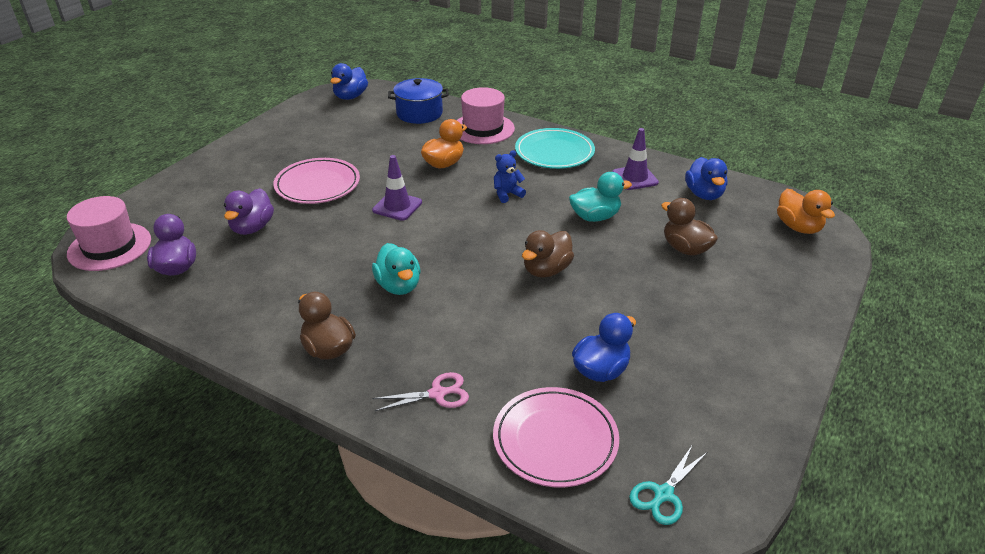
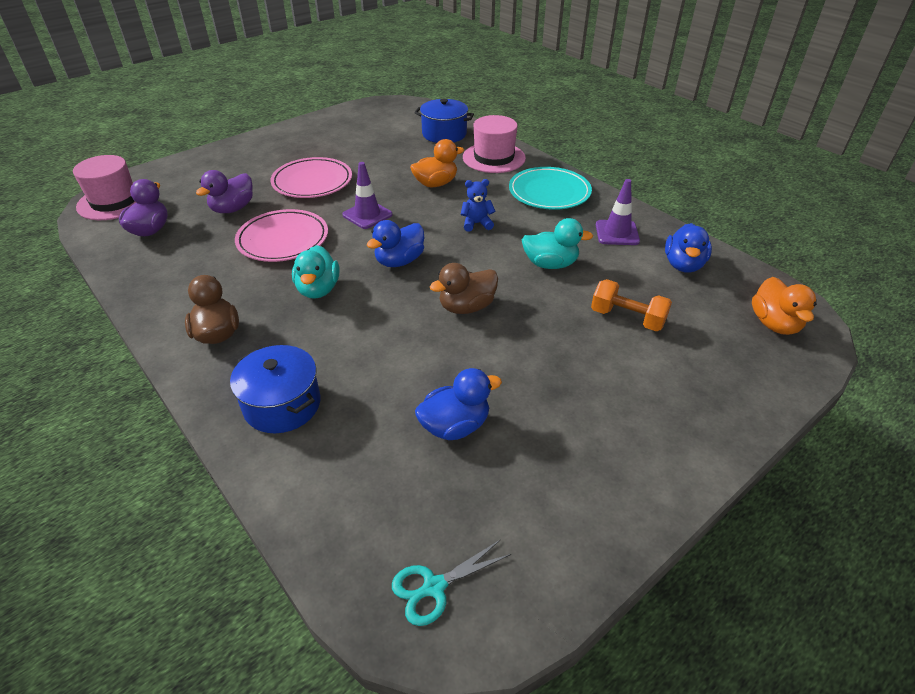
camera: 20 degrees right, 5 degrees up
(350, 96) = (393, 109): blue duck -> blue duck (399, 261)
(438, 394) = (282, 404): pink scissors -> blue pot
(555, 440) = (361, 487): pink plate -> pink plate (283, 239)
(685, 249) = (627, 318): brown duck -> orange dumbbell

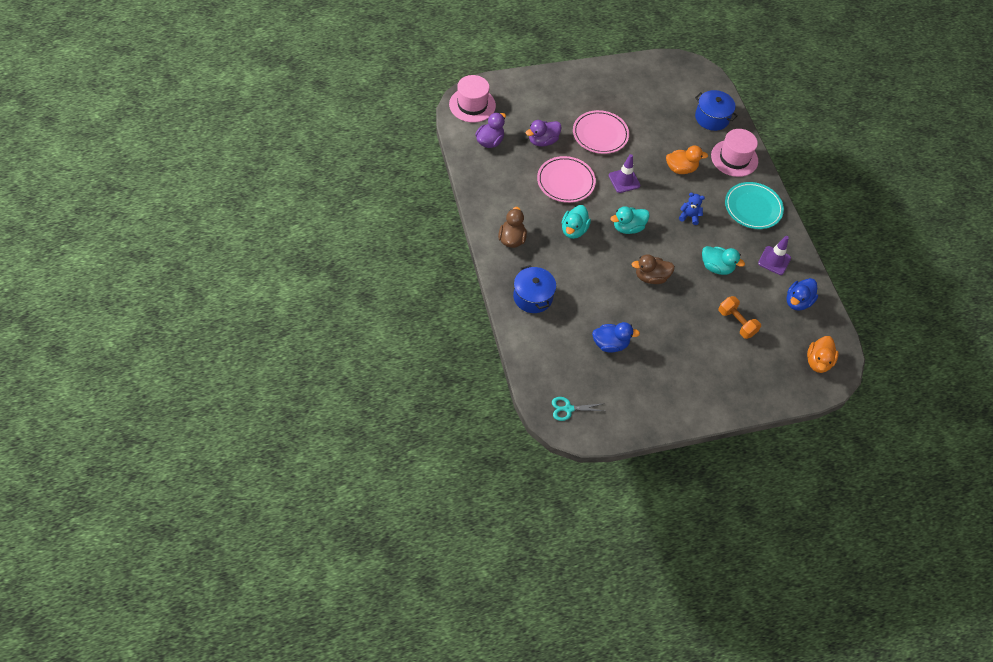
camera: 20 degrees right, 15 degrees up
(399, 261) = (628, 228): blue duck -> turquoise duck

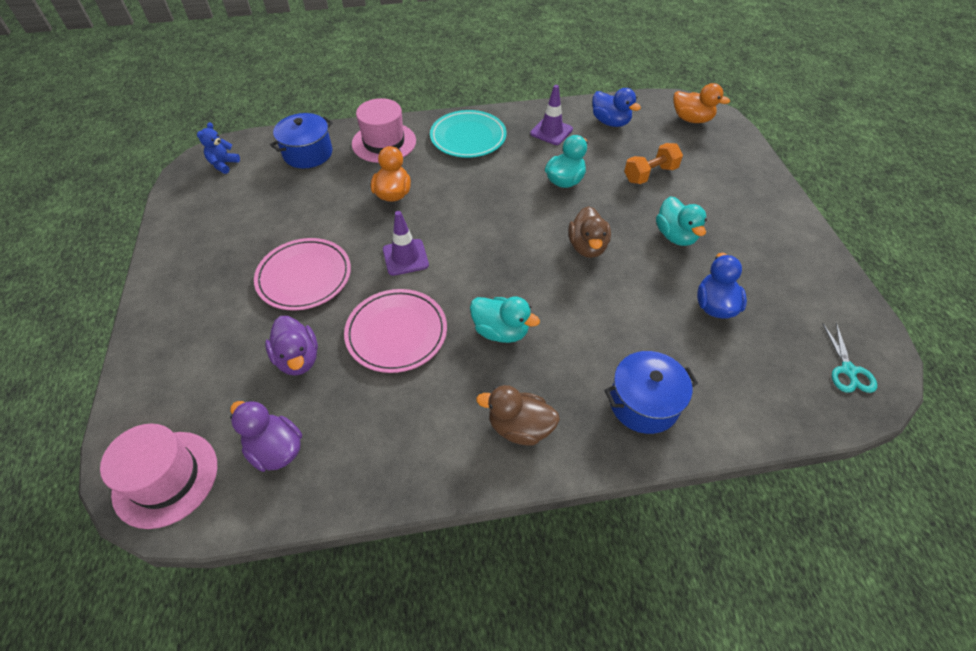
camera: 80 degrees left, 5 degrees down
(628, 228) = (497, 262): turquoise duck -> turquoise duck (675, 236)
(689, 216) = (479, 195): blue teddy bear -> blue teddy bear (224, 164)

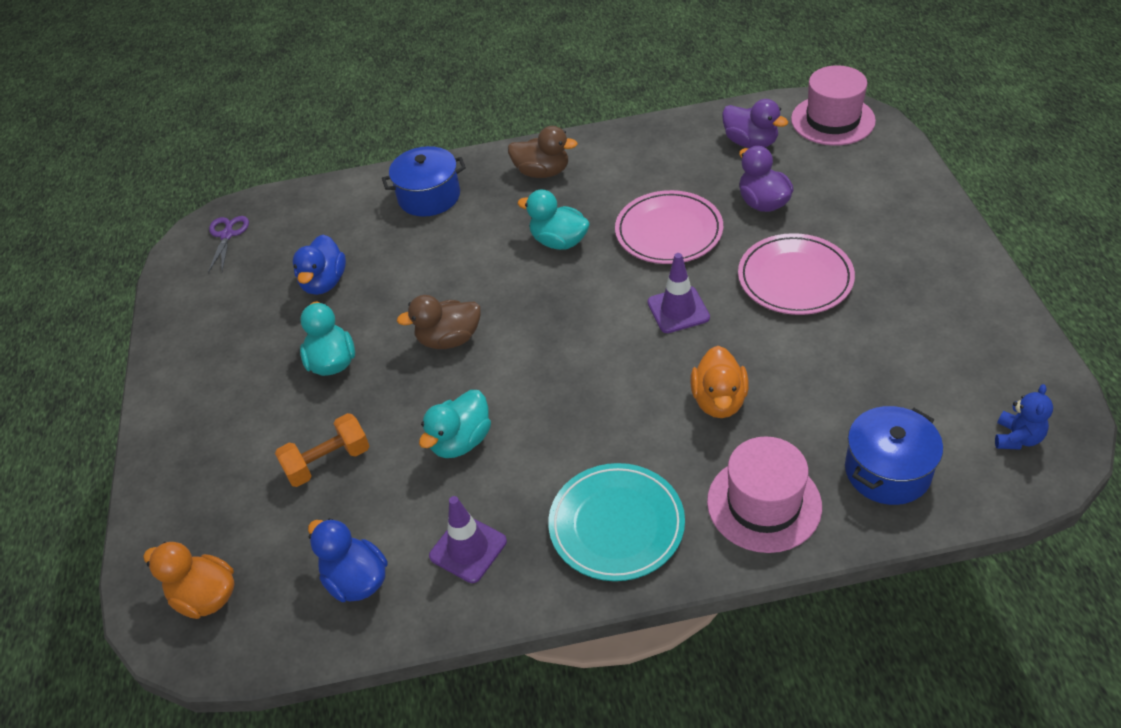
camera: 175 degrees left, 5 degrees down
(587, 247) = (449, 339): brown duck -> brown duck turned 105 degrees counterclockwise
(848, 371) = (227, 235): turquoise scissors -> purple scissors

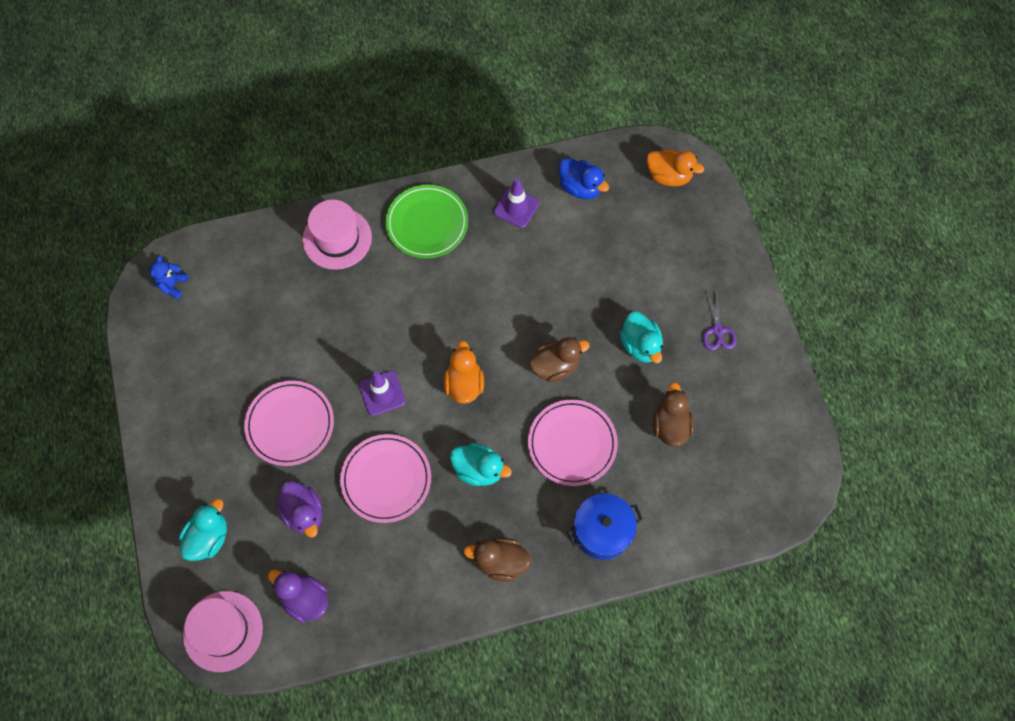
camera: 170 degrees right, 20 degrees up
(227, 235) = (777, 485): purple scissors -> purple scissors (717, 331)
(324, 282) = (670, 426): blue duck -> brown duck
(328, 462) = (620, 264): orange dumbbell -> none
(445, 265) = (572, 444): none -> pink plate
(461, 441) = (532, 280): turquoise duck -> turquoise duck (208, 537)
(616, 525) = (427, 223): turquoise plate -> green plate
(719, 401) = (358, 312): orange duck -> orange duck (464, 384)
(887, 471) = (258, 261): blue pot -> none

